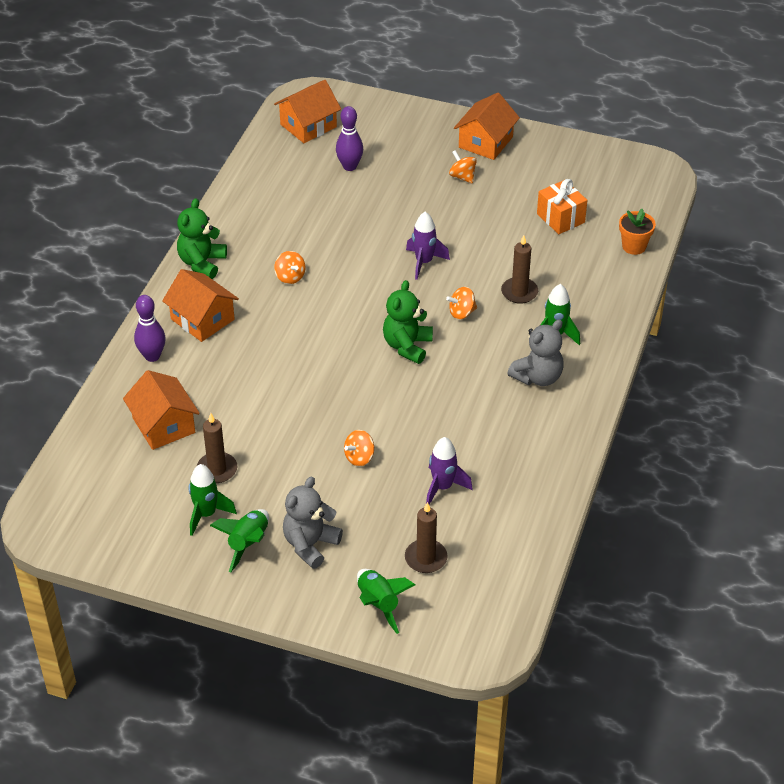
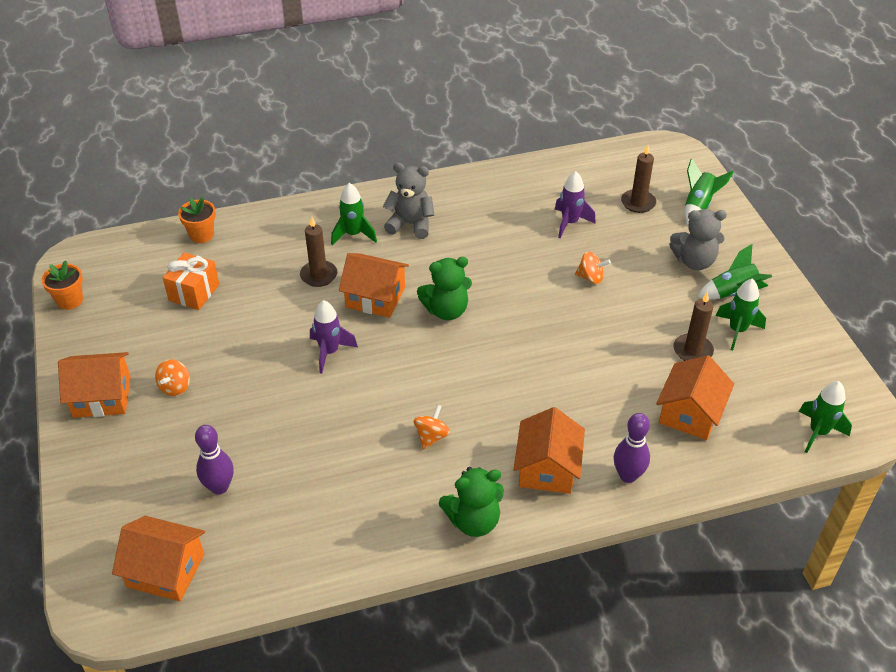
camera: 125 degrees left, 0 degrees up
(68, 488) = (818, 432): none -> green rocket
(462, 313) = (375, 297): orange spinning top -> orange house
(608, 155) = (70, 300): none -> orange flower pot

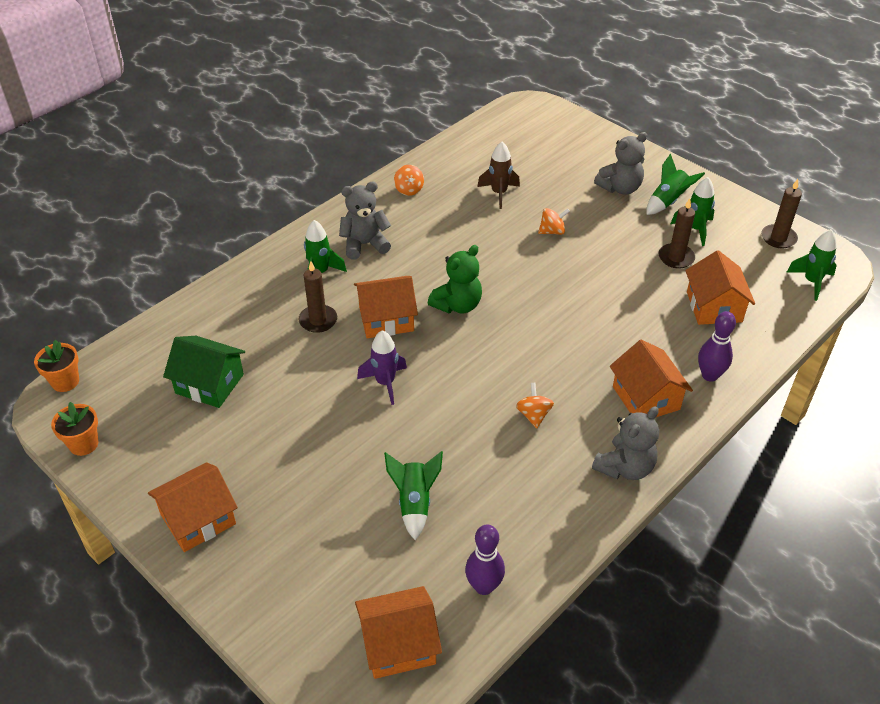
camera: 30 degrees left, 0 degrees up
(175, 387) = (265, 477): orange spinning top -> orange spinning top (409, 190)
(194, 292) = (209, 384): orange gift -> green house
(201, 235) = (171, 328): orange flower pot -> orange flower pot (65, 381)
(219, 487) = (385, 546): purple bowling pin -> purple bowling pin (484, 586)
(473, 521) = (625, 467): green teddy bear -> grey teddy bear
(570, 223) = (499, 193): purple rocket -> brown rocket
(638, 203) = (539, 157): brown candle -> brown candle (778, 238)
(698, 206) = (587, 143): green rocket -> green rocket (414, 502)

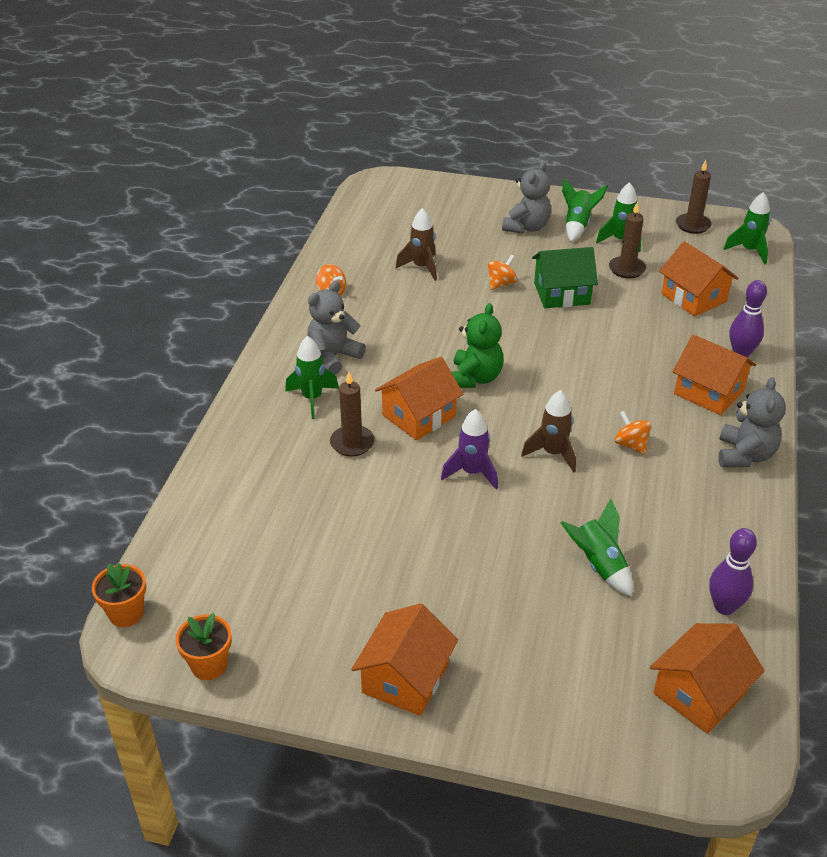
camera: 30 degrees left, 5 degrees down
(209, 384) = (294, 547): green house -> green house (562, 293)
(462, 395) = (553, 453): none -> brown rocket

